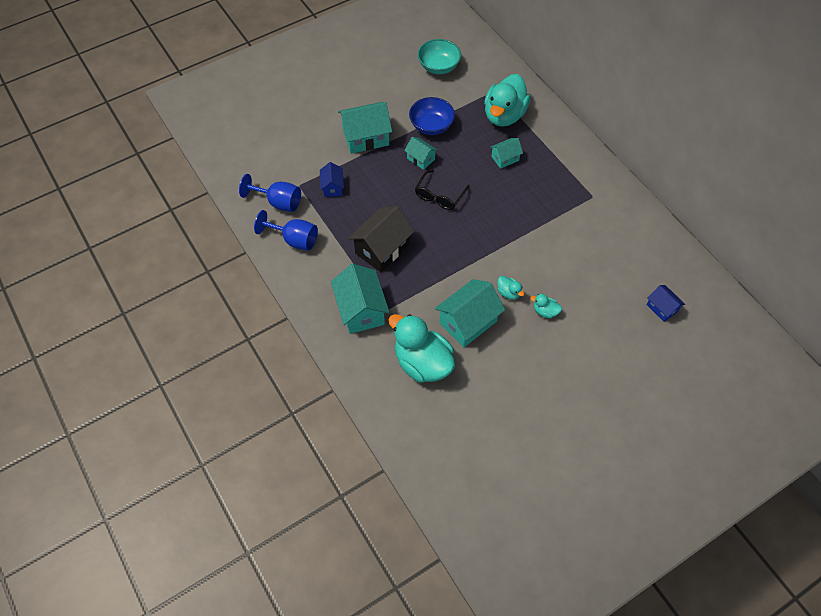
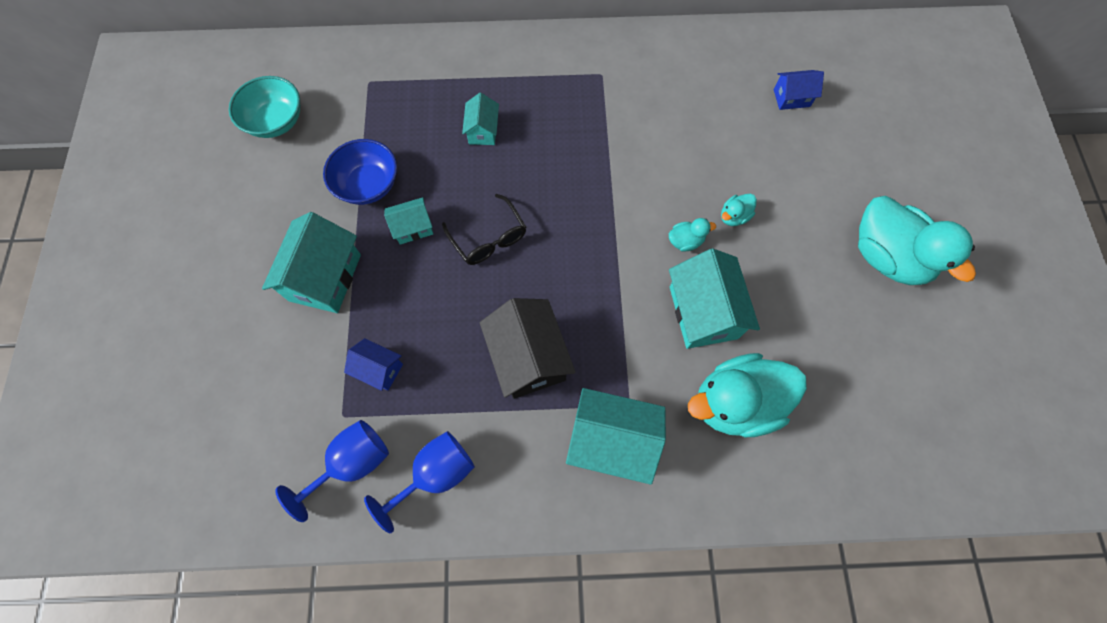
camera: 60 degrees left, 10 degrees up
(504, 115) = (415, 94): turquoise duck -> turquoise duck (886, 257)

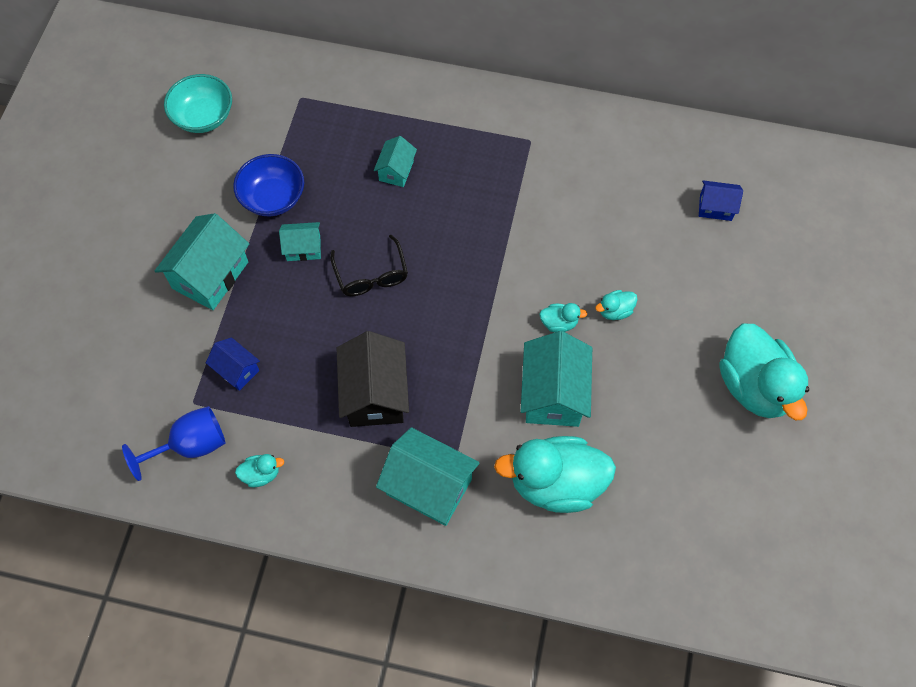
camera: 15 degrees right, 5 degrees down
(435, 474) = (261, 474): blue goblet -> turquoise duck

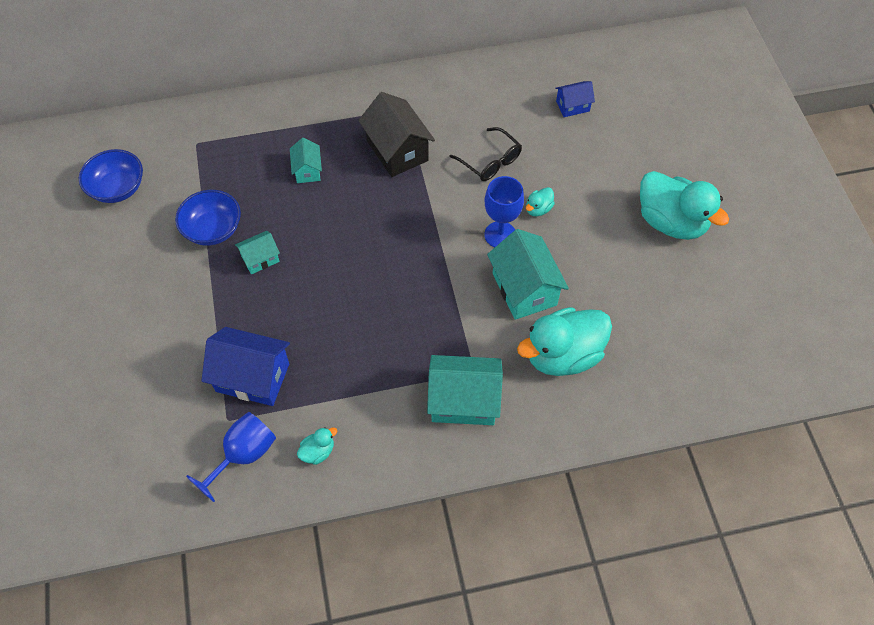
camera: 25 degrees left, 5 degrees down
(203, 117) = (118, 188): turquoise bowl -> blue bowl
(210, 275) = (189, 311): turquoise house -> none
(237, 370) = (252, 377): blue house -> blue house, size x1.83
(371, 275) = (329, 258): black glasses -> black glasses (490, 161)
(375, 394) = (381, 348): black house -> black house (397, 151)
(559, 323) = (500, 235): turquoise duck -> blue goblet

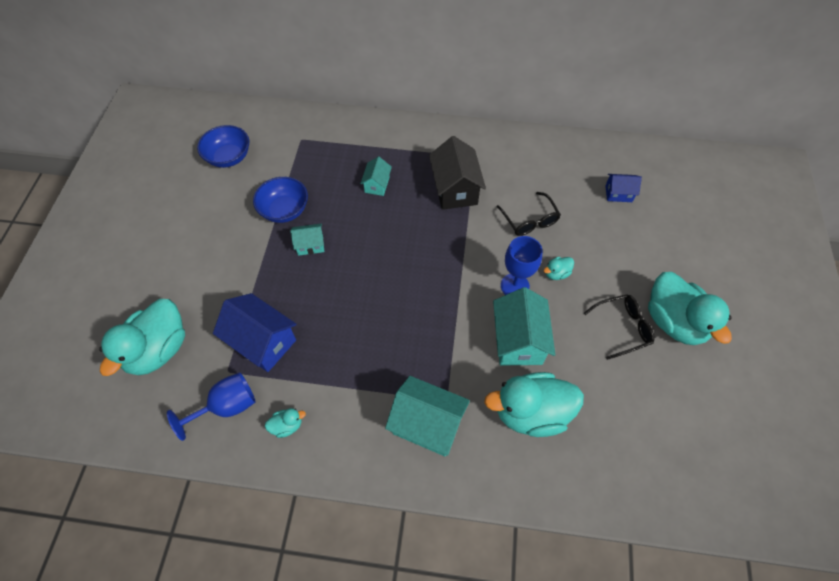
camera: 20 degrees right, 0 degrees up
(137, 423) = (158, 350): none -> turquoise duck
(623, 244) = (622, 328): none -> black glasses

